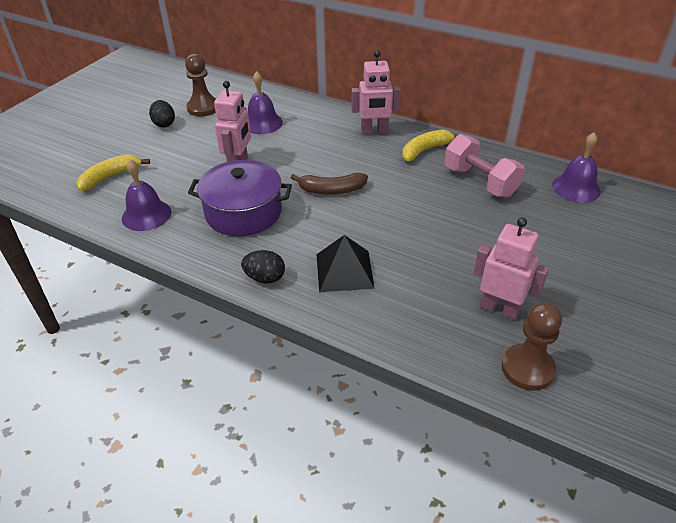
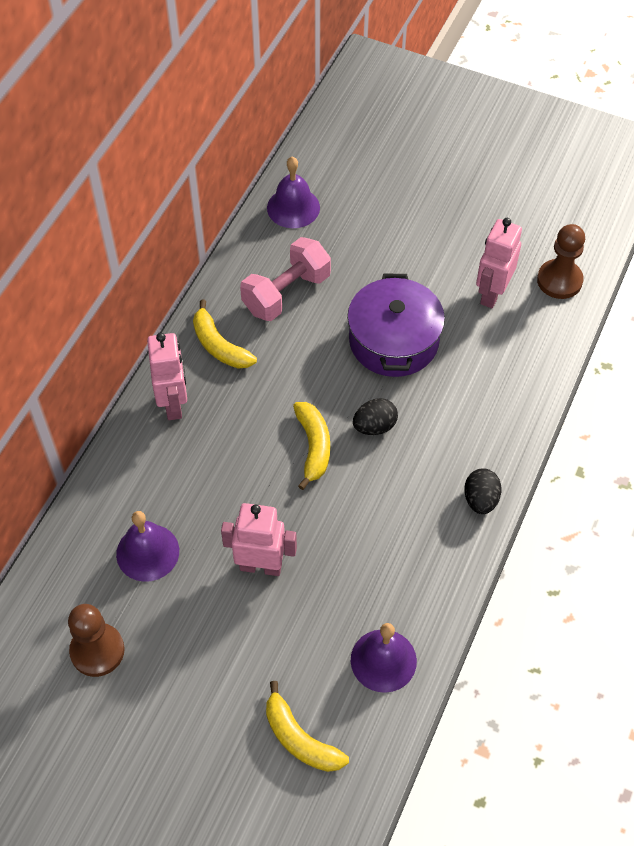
camera: 95 degrees left, 15 degrees up
(164, 124) = (148, 701): black egg -> black egg (374, 426)
(243, 212) = (367, 541): purple pot -> purple pot (393, 341)
(331, 190) = (313, 447): brown banana -> yellow banana
(344, 270) = (458, 424): black pyramid -> none

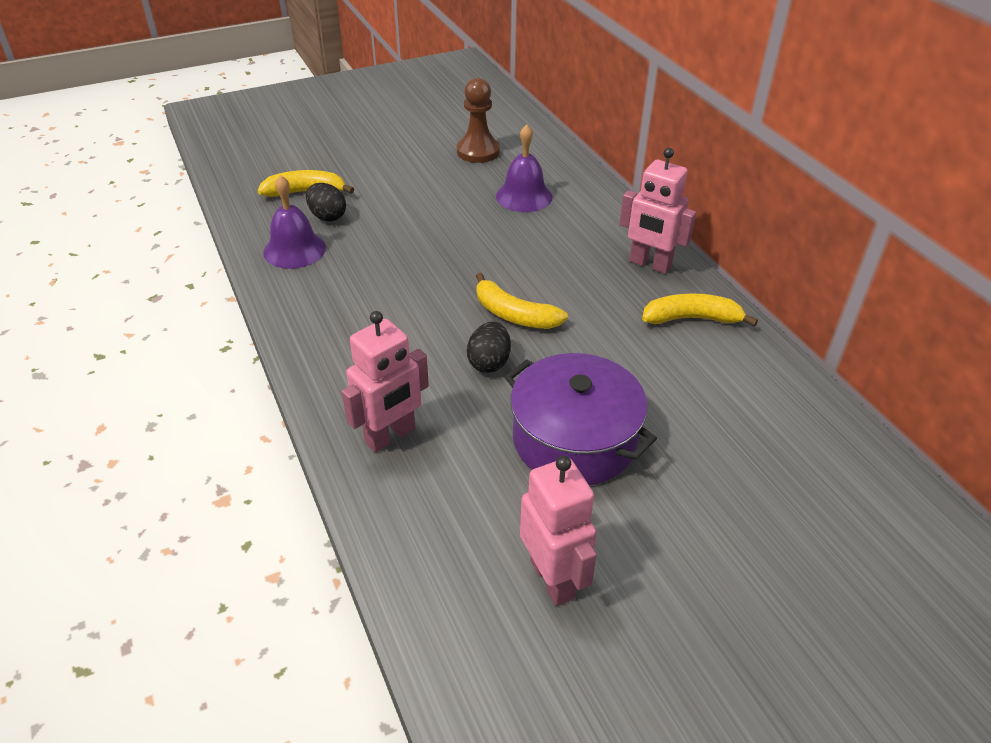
camera: 130 degrees right, 15 degrees down
(261, 566) = (444, 235): pink robot -> pink robot (390, 436)
(286, 293) = (721, 397): pink dumbbell -> none
(293, 207) = (863, 478): purple bell -> none
(480, 500) = (330, 381): black egg -> black egg (327, 216)
(559, 280) = (500, 678): brown pawn -> none

